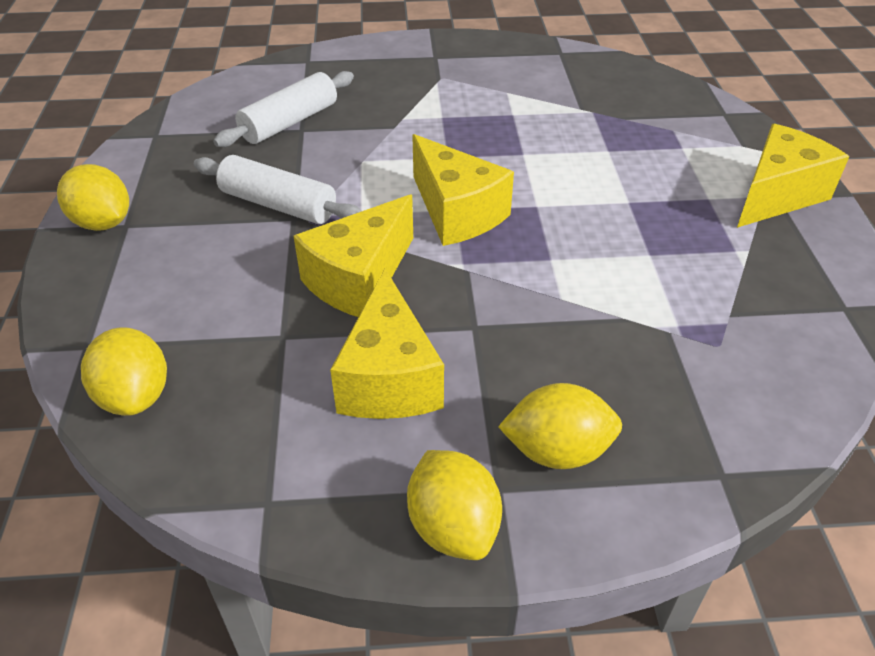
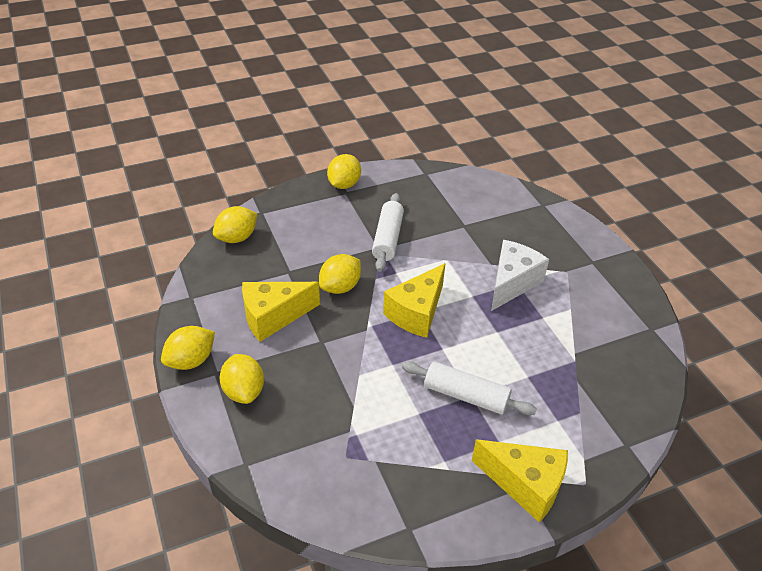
camera: 70 degrees right, 0 degrees up
(289, 122) = (468, 218): white rolling pin -> white rolling pin (466, 395)
(359, 279) = (340, 287): yellow cheese -> yellow lemon
(440, 120) = (512, 283): none -> white cheese

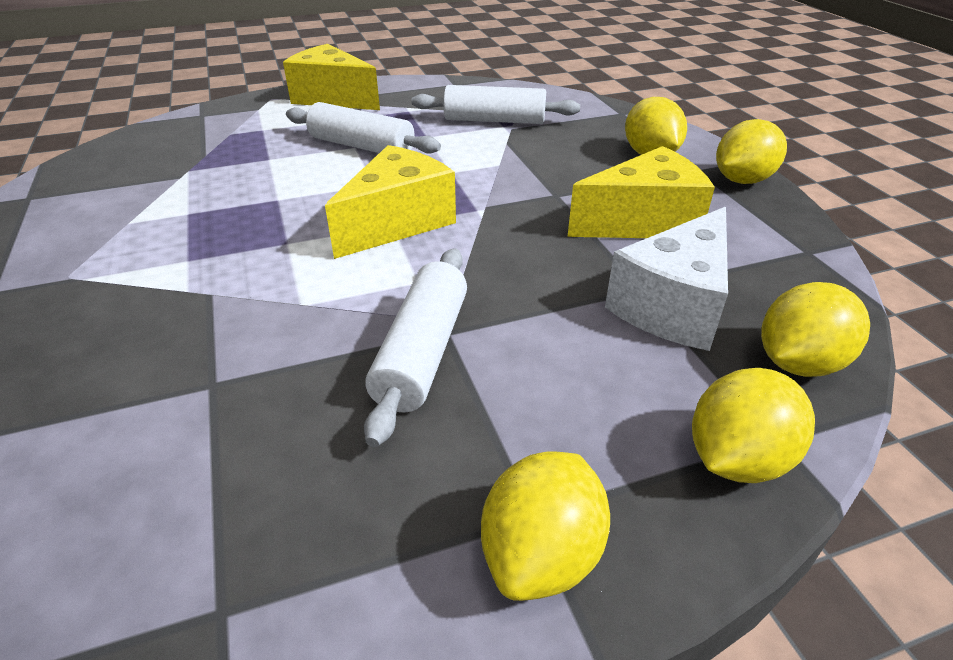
camera: 175 degrees left, 5 degrees down
(340, 287) = (532, 260): yellow lemon -> yellow lemon (737, 458)
(364, 443) = (494, 120): none -> white rolling pin
(512, 283) = (197, 259): white cheese -> white cheese (673, 305)

